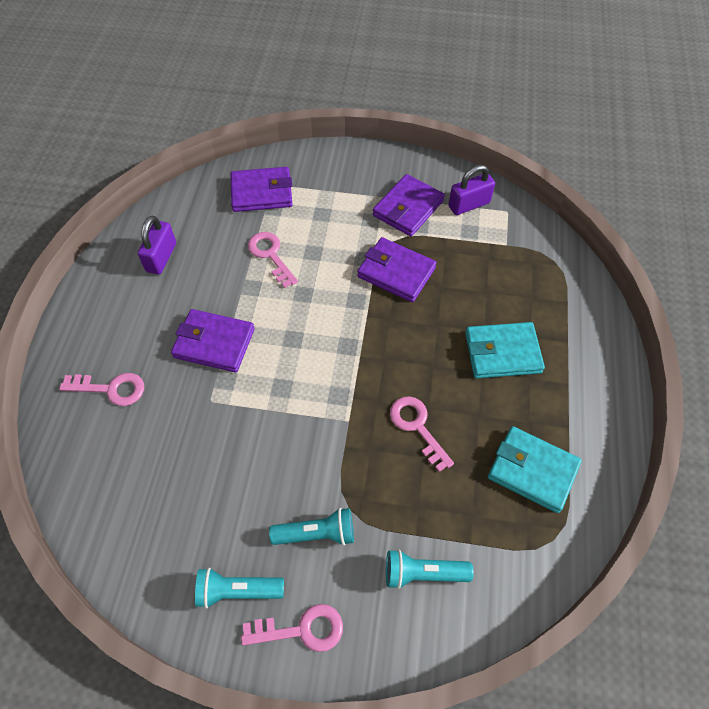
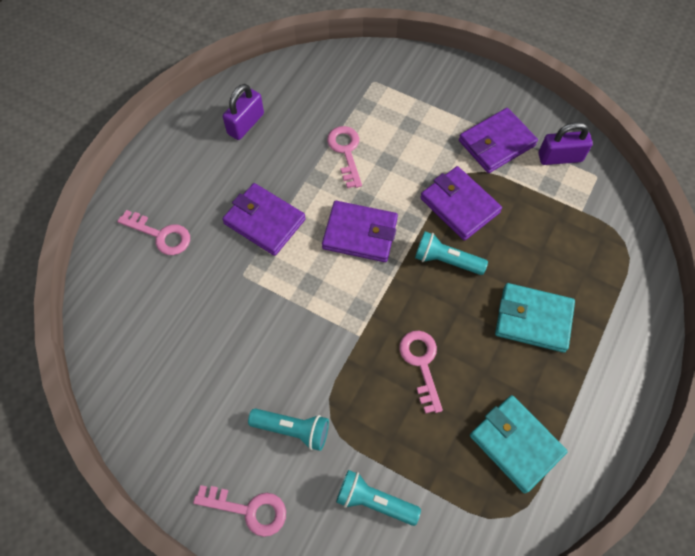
camera: 20 degrees right, 5 degrees up
(237, 591) = (206, 455): turquoise flashlight -> turquoise flashlight (446, 260)
(262, 192) = (360, 86): purple wallet -> purple wallet (360, 234)

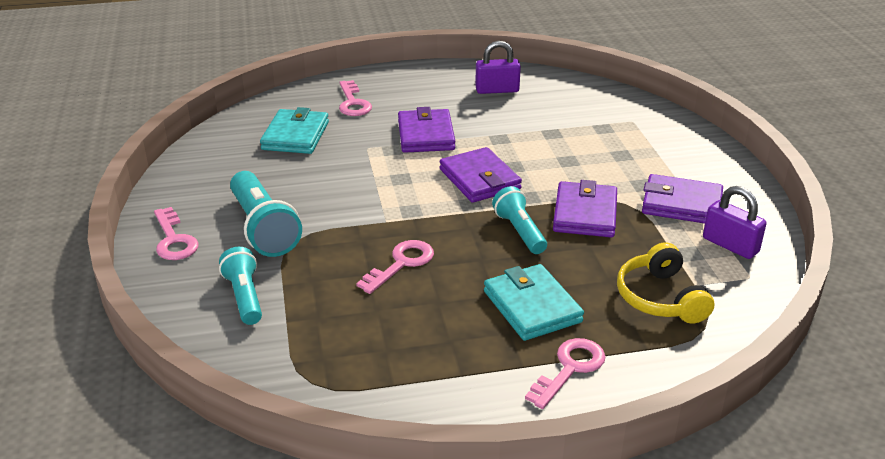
camera: 50 degrees right, 30 degrees down
(293, 429) = (263, 228): turquoise flashlight -> turquoise flashlight, size x1.57
(346, 152) = (544, 139): pink key -> pink key (570, 368)
(516, 444) = (389, 353): turquoise wallet -> turquoise wallet (295, 136)
(580, 241) = (660, 298): none -> yellow headphones

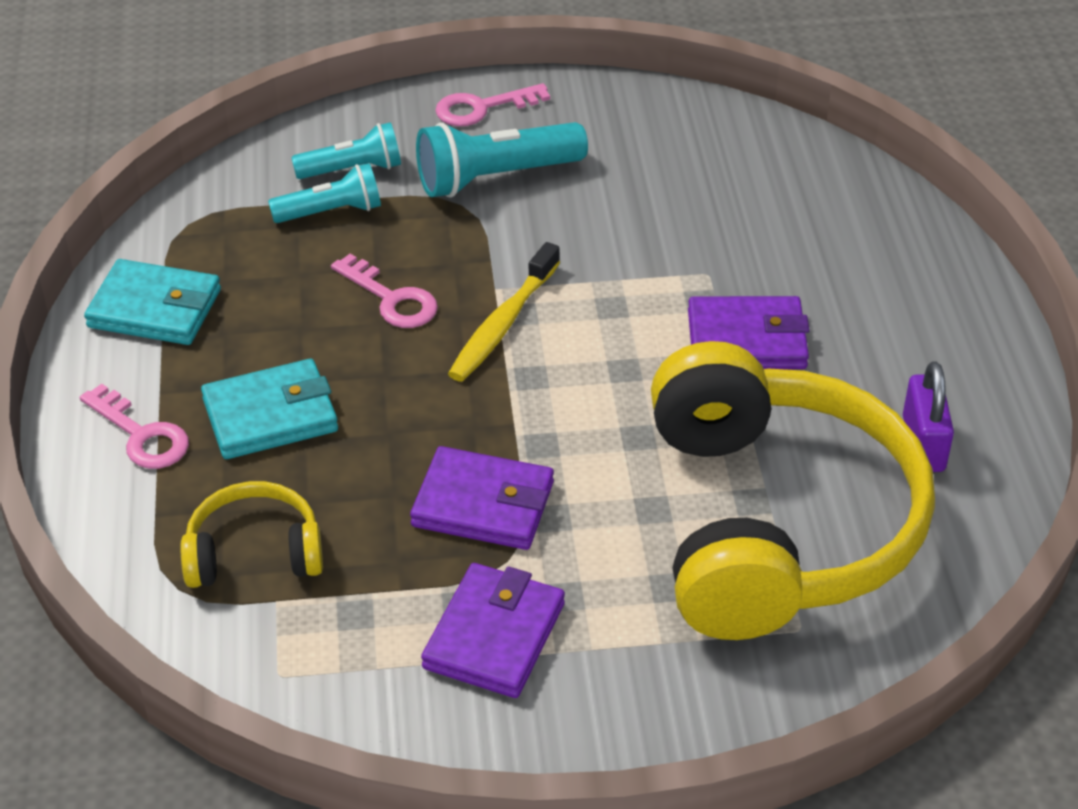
camera: 95 degrees right, 10 degrees up
(295, 136) = (747, 199): turquoise wallet -> turquoise wallet (155, 308)
(353, 103) = (861, 259): pink key -> none
(423, 216) = (502, 324): none -> yellow toothbrush
(479, 179) = (599, 392): purple wallet -> none
(519, 231) = (447, 423): turquoise flashlight -> turquoise flashlight (331, 212)
(566, 127) = (776, 524): none -> yellow headphones
(730, 245) = (364, 672): purple padlock -> none

